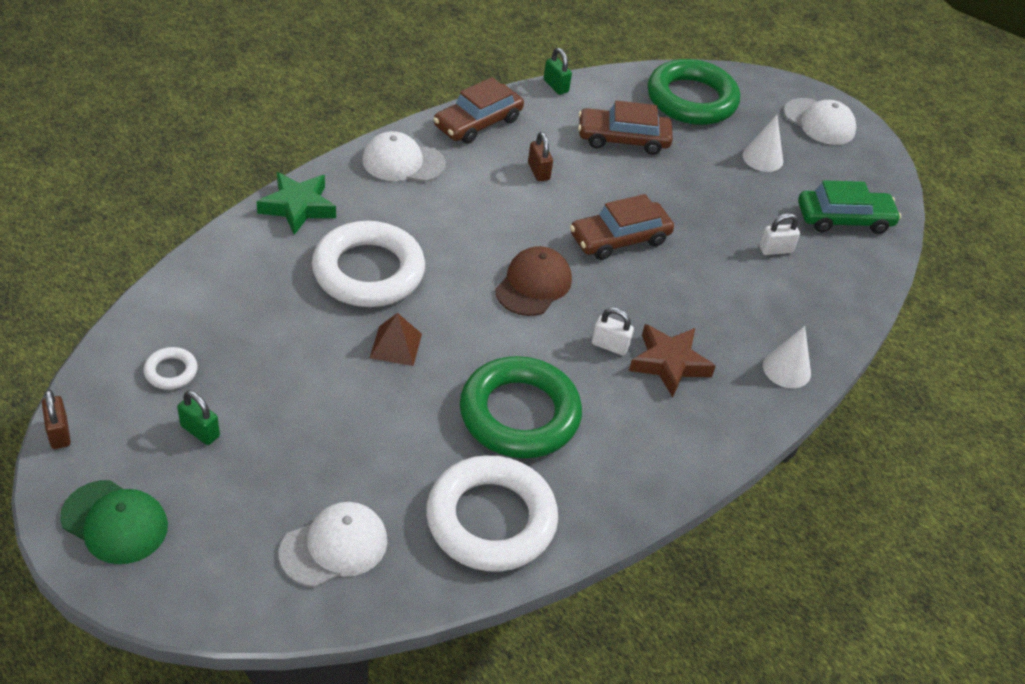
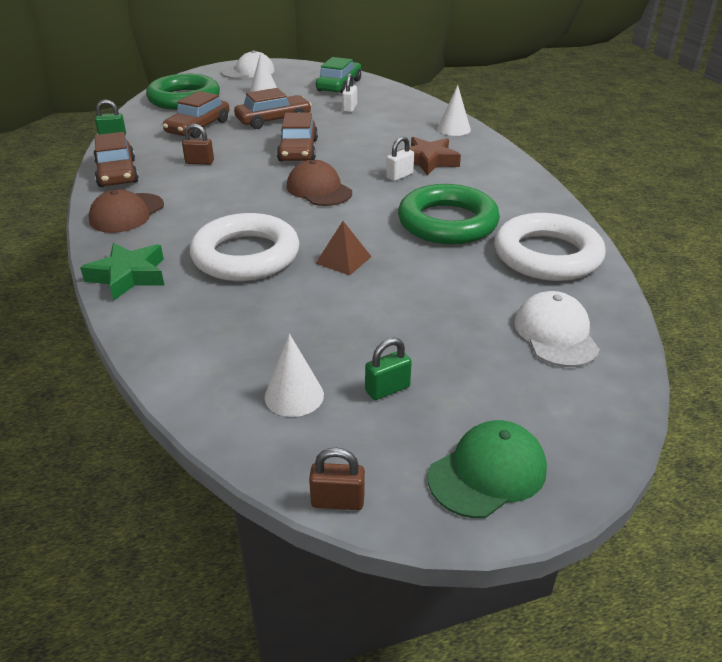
camera: 60 degrees left, 10 degrees down
(171, 371) = (294, 395): white ring -> white cone
(403, 162) = (127, 213): white cap -> brown cap
(687, 192) = (273, 120): none -> brown car

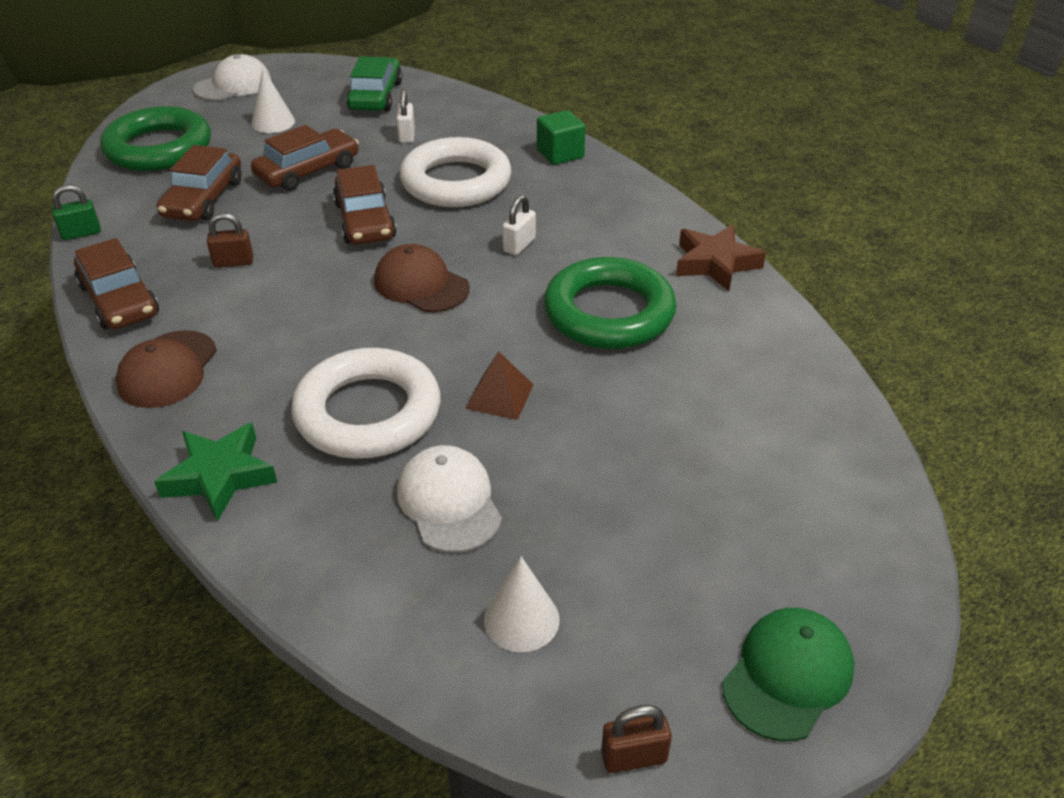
camera: 15 degrees left, 5 degrees up
(387, 389) = (631, 584): green padlock -> none
(428, 161) = (547, 214): brown star -> brown star (715, 263)
(453, 129) = (560, 154): white cone -> green cube
(547, 255) = (747, 344): white ring -> white ring (456, 182)
(556, 334) = (796, 461): white cap -> white cap (449, 502)

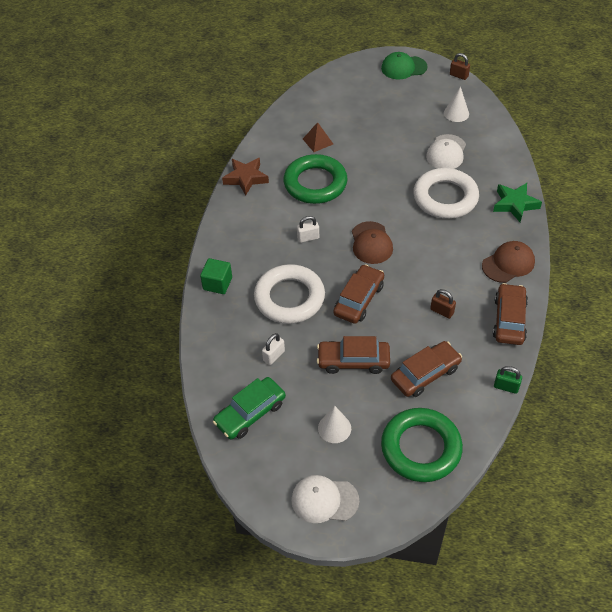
camera: 135 degrees left, 10 degrees up
(500, 396) = (393, 176): brown pyramid -> brown pyramid (318, 141)

